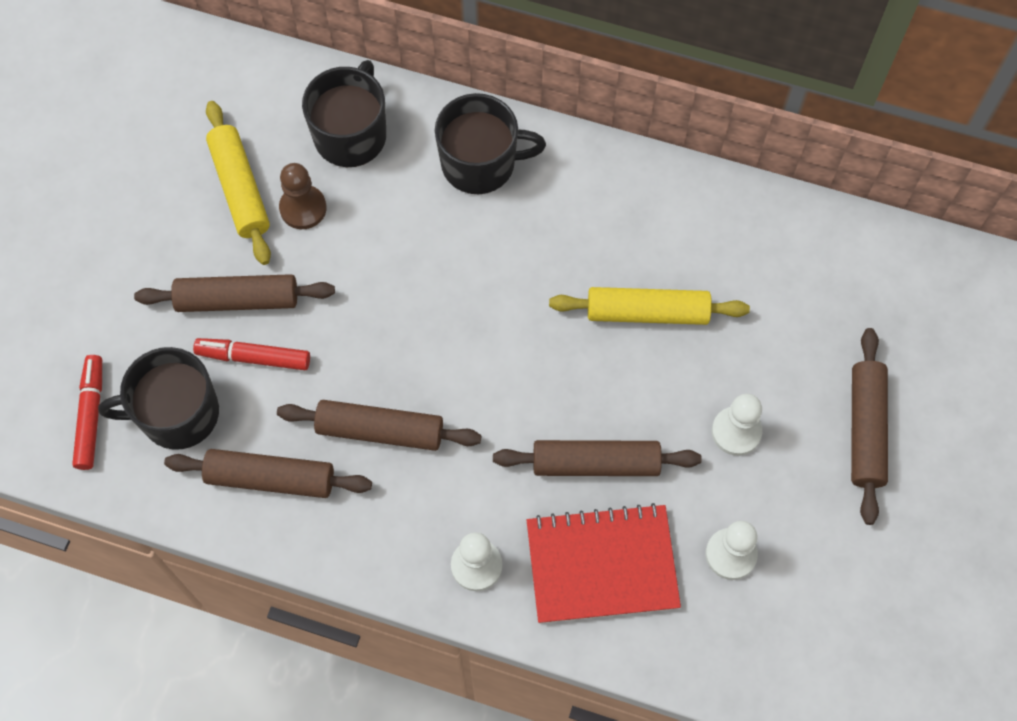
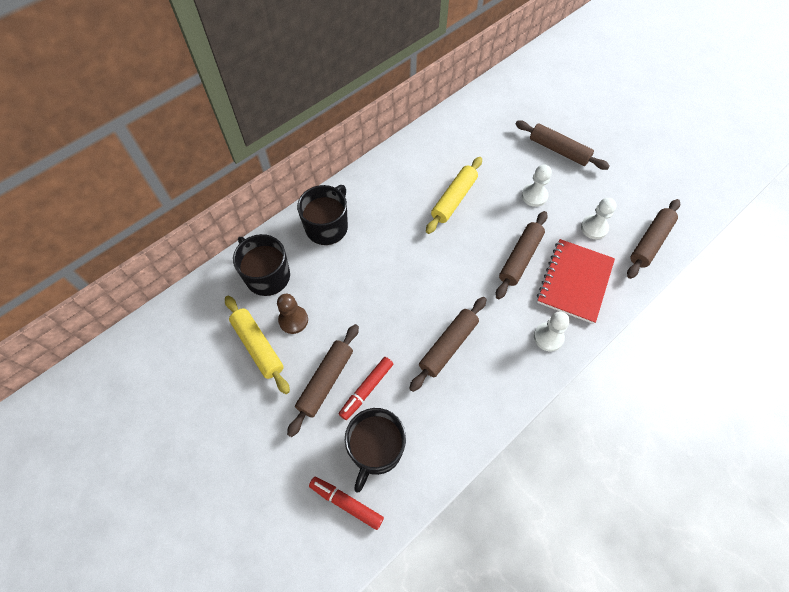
camera: 60 degrees left, 5 degrees down
(240, 188) = (258, 346): yellow rolling pin -> yellow rolling pin turned 45 degrees clockwise
(271, 478) = (445, 416): brown rolling pin -> brown rolling pin (650, 242)

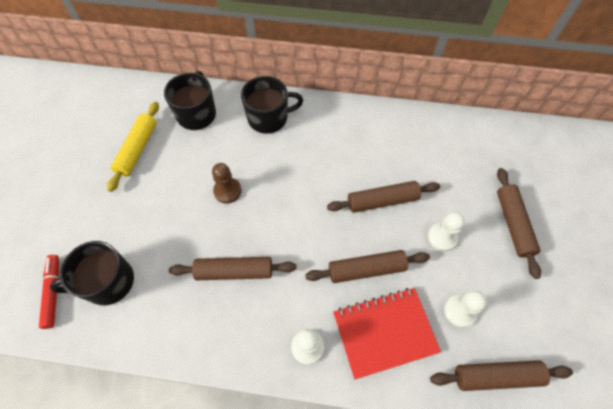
camera: 50 degrees right, 0 degrees up
(293, 320) = (174, 154): brown pawn -> brown pawn (227, 191)
(325, 381) = (140, 209): brown rolling pin -> brown rolling pin (382, 201)
(366, 389) = (153, 240): red marker -> none
(454, 199) = (375, 180): yellow rolling pin -> none

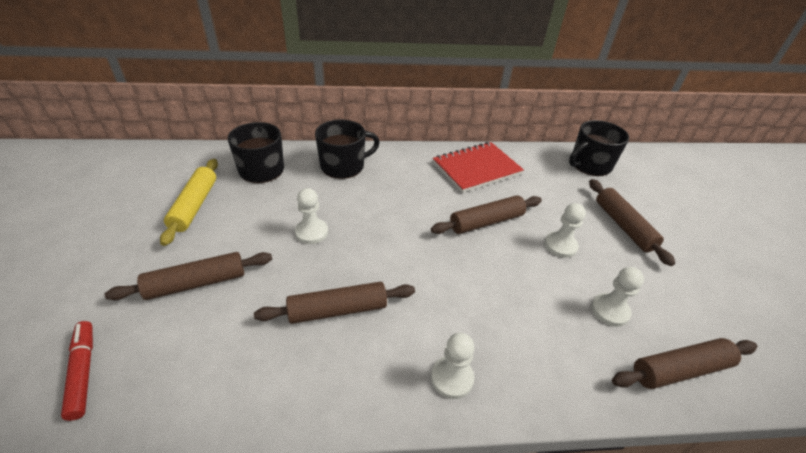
camera: 15 degrees left, 20 degrees down
(108, 282) = (167, 347): black mug -> black mug (589, 165)
(227, 191) = (311, 232): brown pawn -> white pawn
(366, 269) = (493, 285): brown rolling pin -> brown rolling pin (196, 283)
(384, 332) = (538, 346): red notebook -> red notebook (476, 169)

